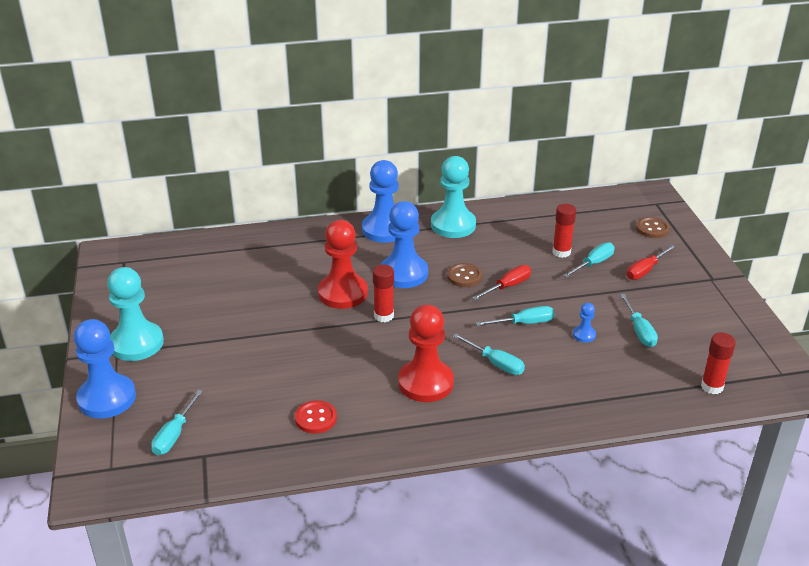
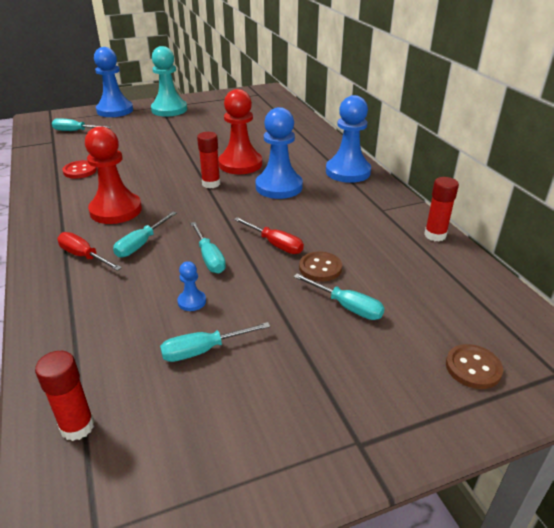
camera: 80 degrees right, 0 degrees up
(453, 225) = (377, 205): turquoise pawn -> none
(464, 276) = (285, 218): brown button -> brown button (320, 268)
(561, 252) = (361, 279): red glue stick -> red glue stick (435, 235)
(645, 270) = (351, 358): red screwdriver -> red screwdriver (84, 256)

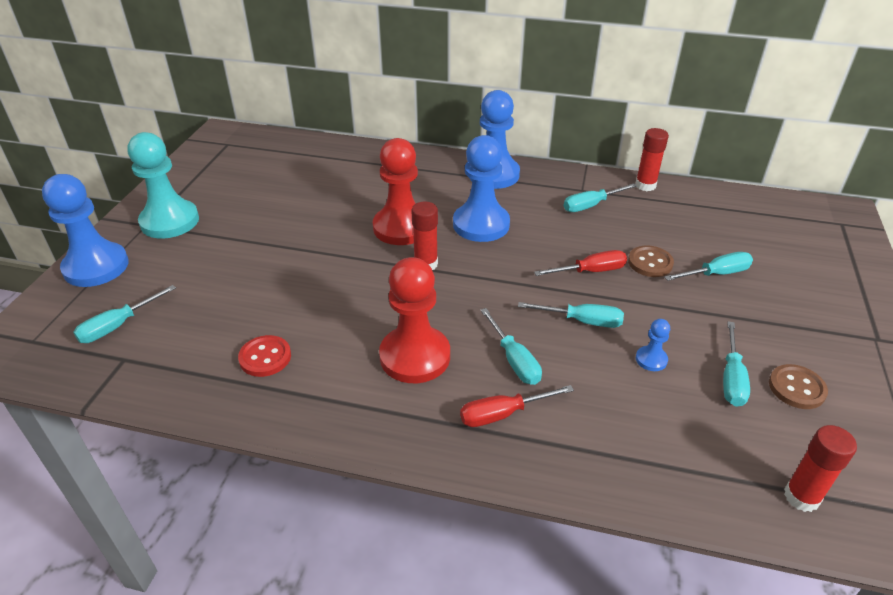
camera: 55 degrees left, 5 degrees up
(365, 219) = (591, 205): none -> turquoise screwdriver
(473, 368) = (820, 252): brown button -> brown button (796, 388)

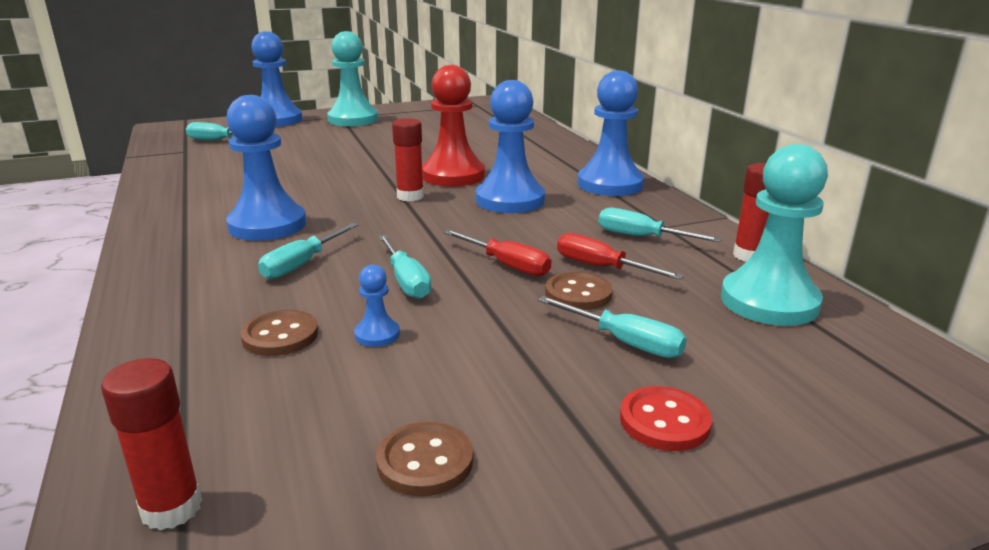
camera: 55 degrees right, 15 degrees down
(265, 357) = (219, 182): red button -> red button (664, 421)
(415, 356) = (267, 225): red pawn -> blue pawn
(503, 414) = (213, 278): red screwdriver -> red screwdriver (601, 267)
(625, 403) = (280, 335): none -> brown button
(702, 209) = (769, 302): none -> turquoise pawn
(731, 378) = (394, 399): turquoise screwdriver -> none

